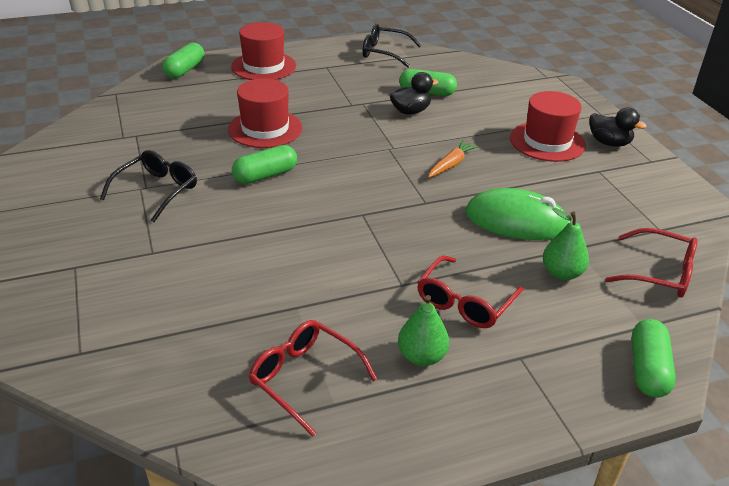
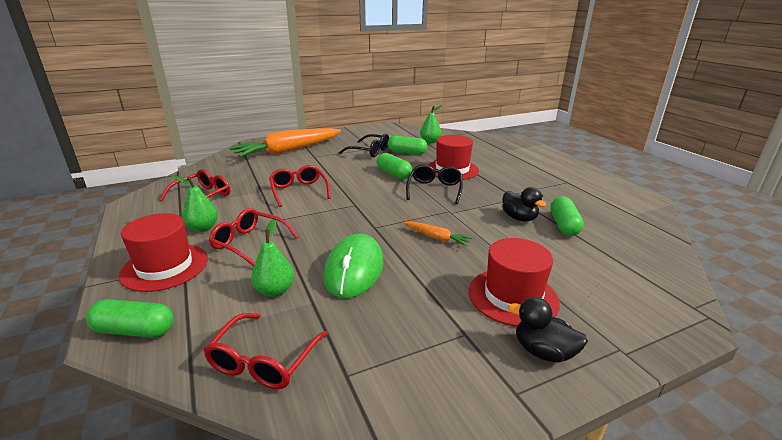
camera: 85 degrees right, 10 degrees down
(101, 286) = (288, 151): none -> orange carrot
(139, 130) = (430, 141): none -> green pear
(185, 70) = (513, 143): green capsule -> green capsule (407, 152)
(263, 66) = (543, 162): red hat -> red hat (165, 267)
(306, 265) = (299, 191): none -> red glasses
(384, 53) = (626, 203): black glasses -> black glasses (434, 189)
(609, 143) = (543, 352): black duck -> black duck turned 90 degrees clockwise

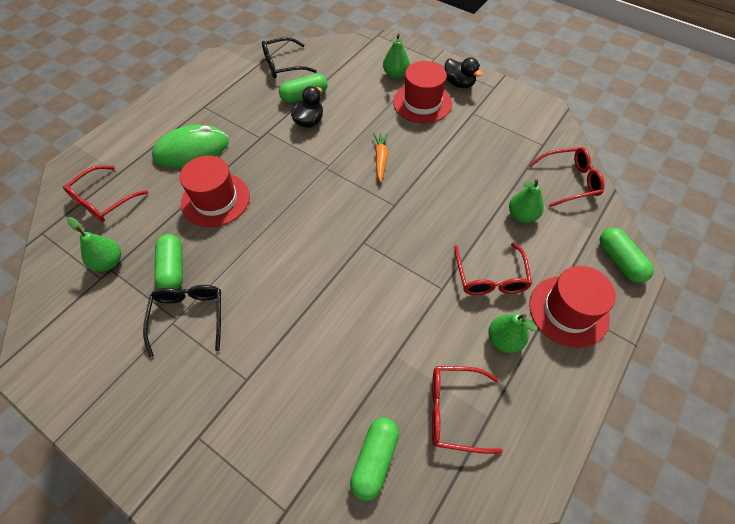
camera: 120 degrees left, 30 degrees up
(288, 151) = (239, 439): orange carrot -> none
(299, 191) = (368, 314): red glasses -> red glasses (103, 201)
(354, 269) = (461, 187): green mouse -> green mouse (191, 150)
(394, 174) = (261, 248): green capsule -> green capsule (375, 460)
(434, 189) = (284, 194): black glasses -> black glasses (283, 65)
(543, 352) = (459, 83): black duck -> black duck turned 45 degrees counterclockwise
(588, 297) = (395, 74): none -> green pear

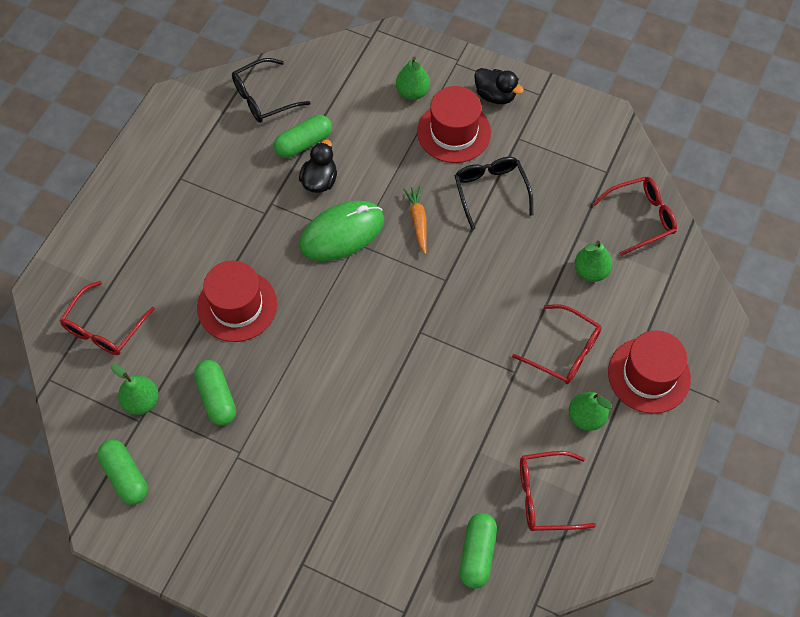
camera: 10 degrees left, 5 degrees up
(189, 316) = (253, 447): black glasses -> black glasses (490, 191)
(191, 150) = (186, 243): green mouse -> green mouse (342, 233)
(490, 277) = (564, 351): red glasses -> red glasses turned 45 degrees counterclockwise
(620, 261) = (700, 310): green capsule -> green capsule (125, 476)

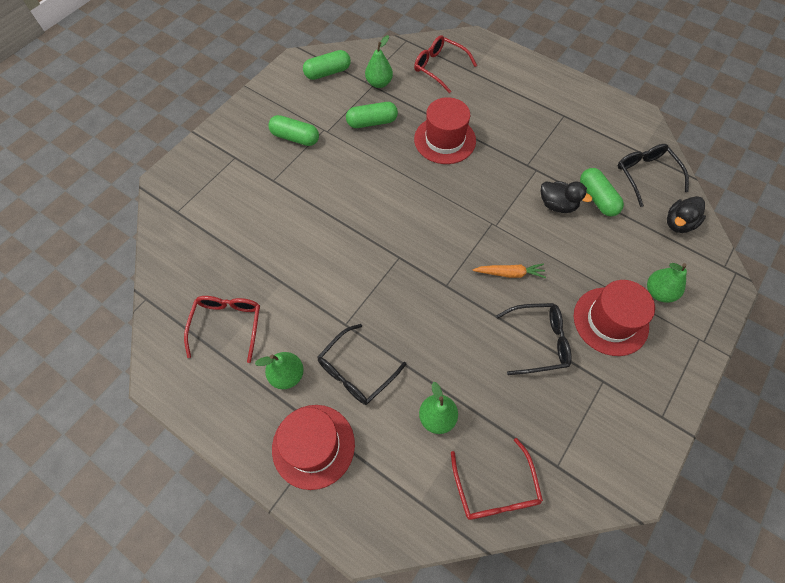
camera: 100 degrees right, 0 degrees up
(342, 233) = (503, 214): green mouse -> none
(477, 554) = (200, 265): green capsule -> green capsule (295, 138)
(495, 95) = (658, 369): black duck -> black duck (678, 223)
(564, 351) = (356, 371): red glasses -> black glasses

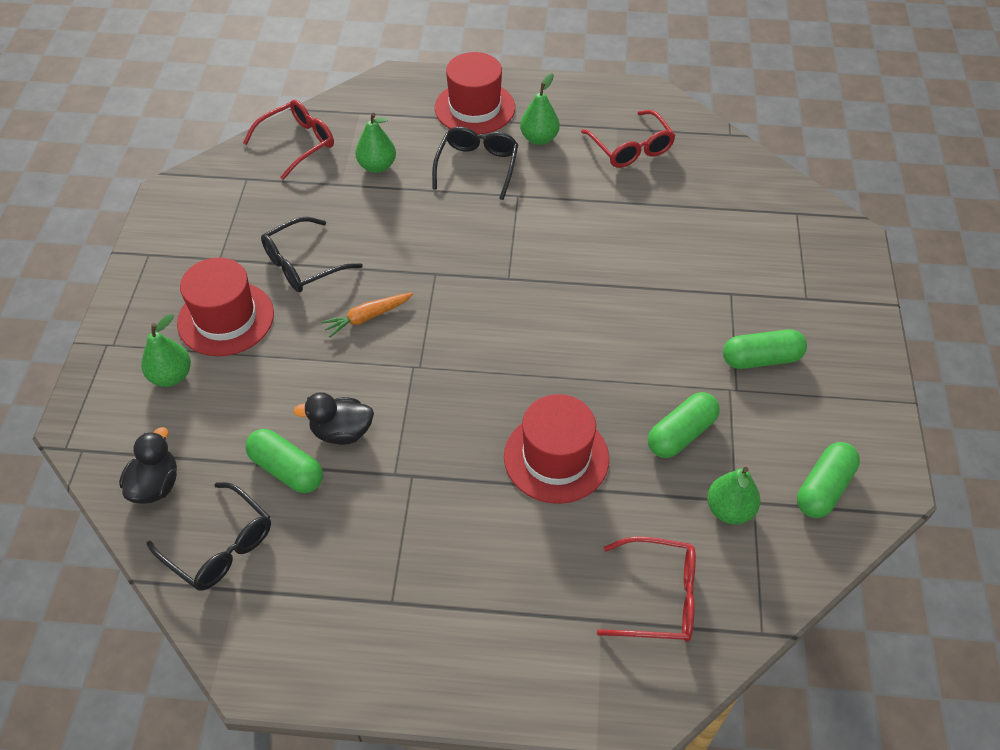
camera: 150 degrees right, 10 degrees down
(495, 489) = (298, 143): red glasses -> red glasses turned 90 degrees clockwise

